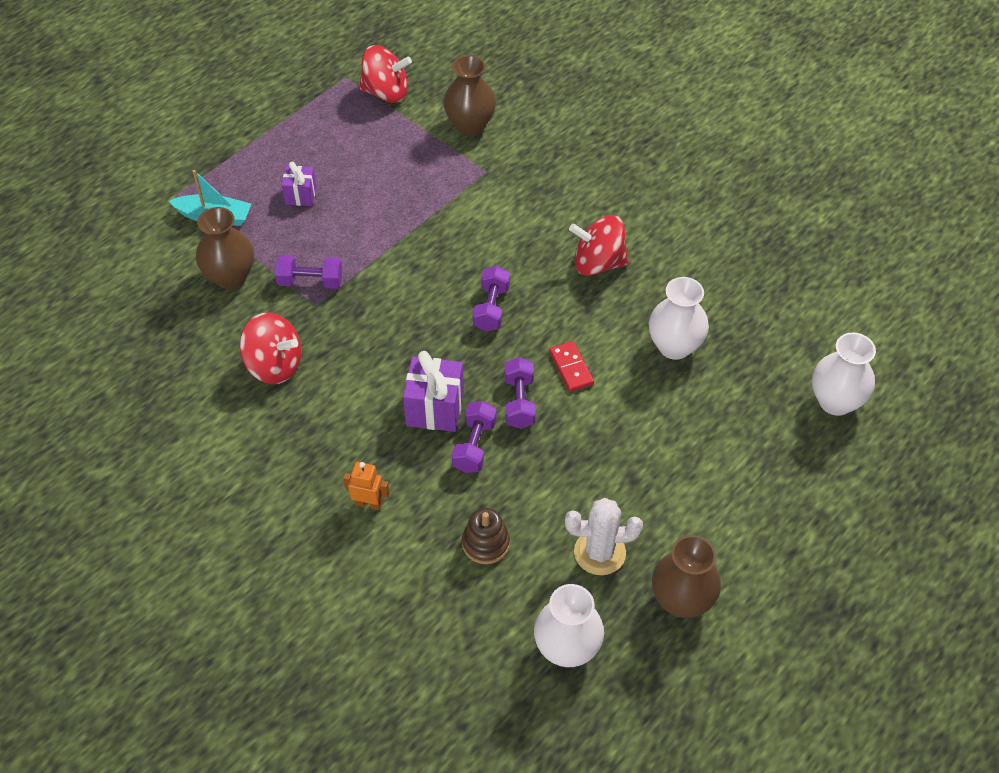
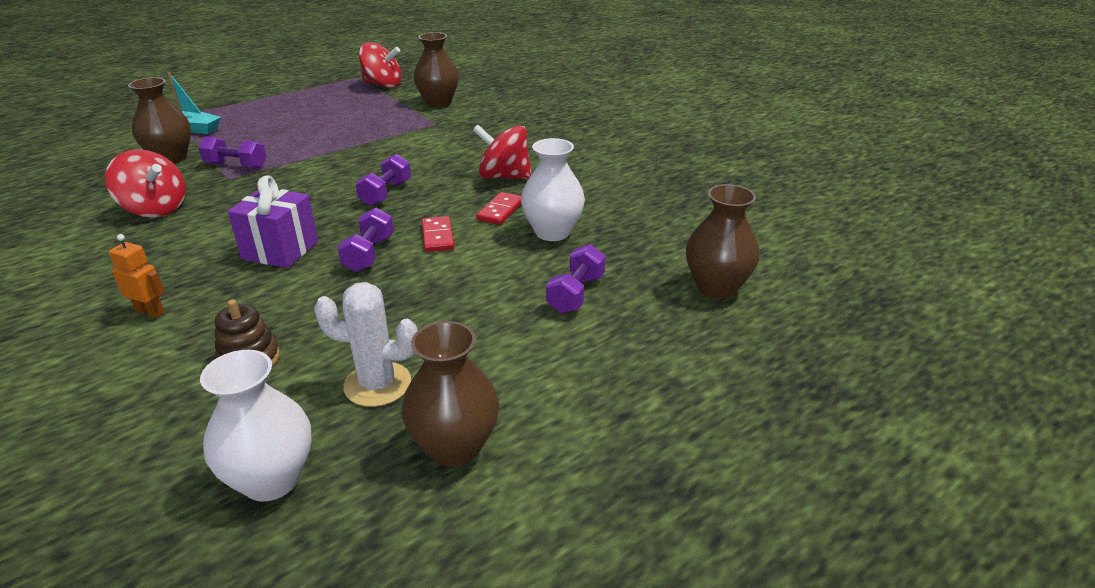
camera: 10 degrees right, 20 degrees down
(300, 195) = (271, 124): purple gift -> none
(474, 446) = (299, 280): purple dumbbell -> purple dumbbell (576, 294)
(615, 320) = (500, 211): none -> red domino
(835, 401) = (716, 287): white vase -> brown vase

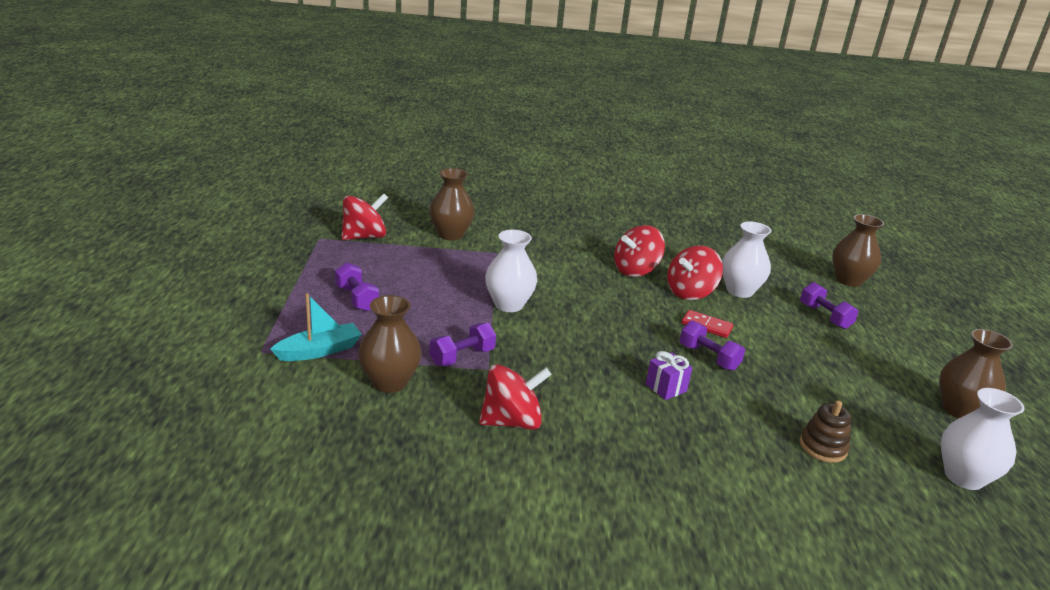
camera: 55 degrees left, 5 degrees down
(150, 312) = (718, 471): orange robot -> none
(280, 250) = (666, 388): purple gift -> purple gift, size x0.61
(346, 154) = (508, 304): none -> white vase
(377, 384) = (883, 411): white cactus -> none
(386, 193) = (611, 317): purple dumbbell -> purple dumbbell (356, 298)
(500, 211) = (690, 293): red domino -> red spinning top

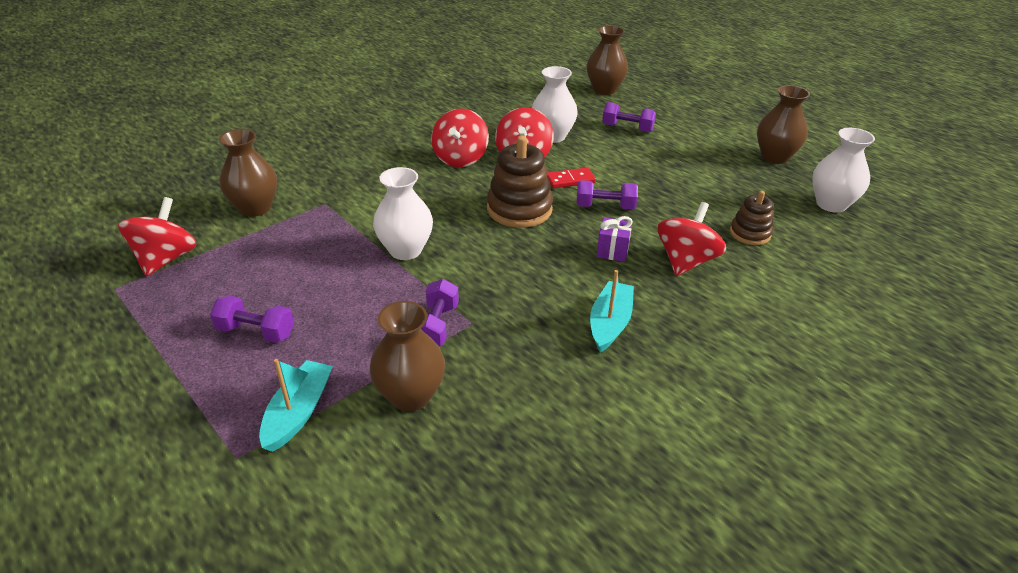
camera: 40 degrees left, 10 degrees up
(511, 421) = (554, 358): red spinning top -> red spinning top (685, 261)
(587, 428) = (610, 323): none -> turquoise boat
(631, 323) = (519, 209): none -> brown stacking toy

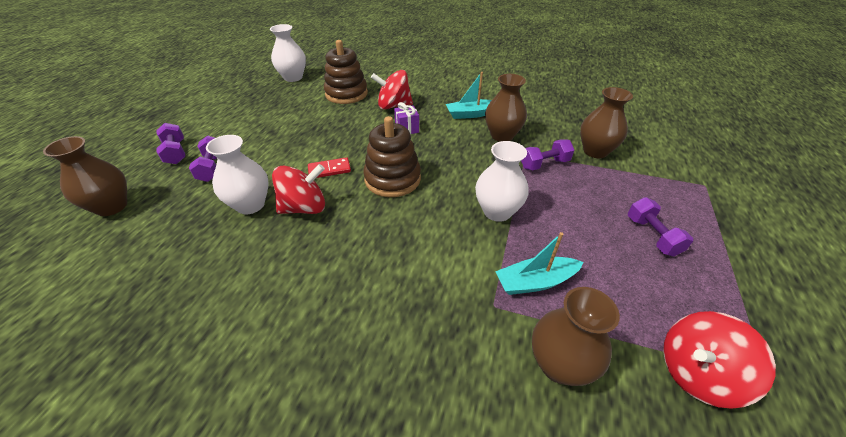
camera: 120 degrees left, 5 degrees up
(298, 412) = (658, 180): turquoise boat -> turquoise boat (535, 282)
(460, 158) = (333, 248): red spinning top -> none
(570, 180) = (329, 170): red domino -> red domino turned 60 degrees counterclockwise
(605, 207) = (357, 144): purple dumbbell -> purple dumbbell (176, 152)
(750, 233) = (346, 94): brown stacking toy -> brown stacking toy, size x1.69
(774, 157) = (237, 100): brown vase -> brown vase (502, 136)

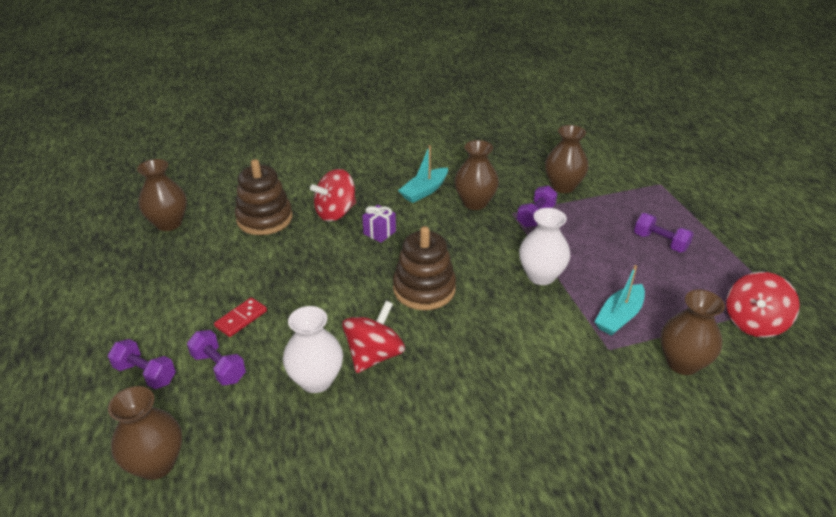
camera: 35 degrees left, 5 degrees down
(293, 77) = (169, 223): white vase -> brown vase
(329, 170) = (352, 308): red domino -> red domino (241, 319)

